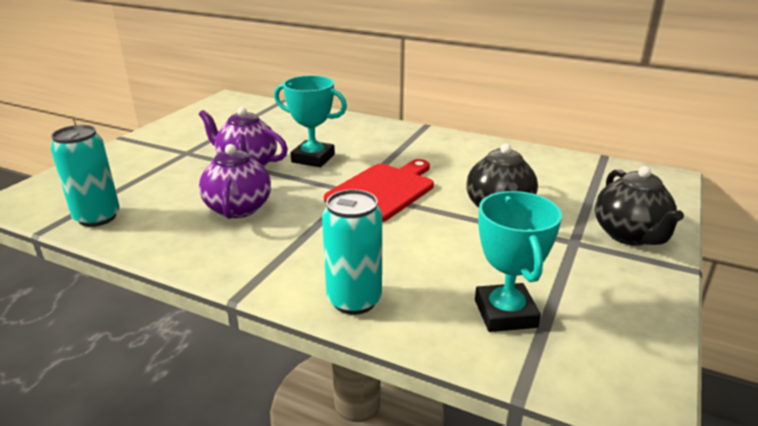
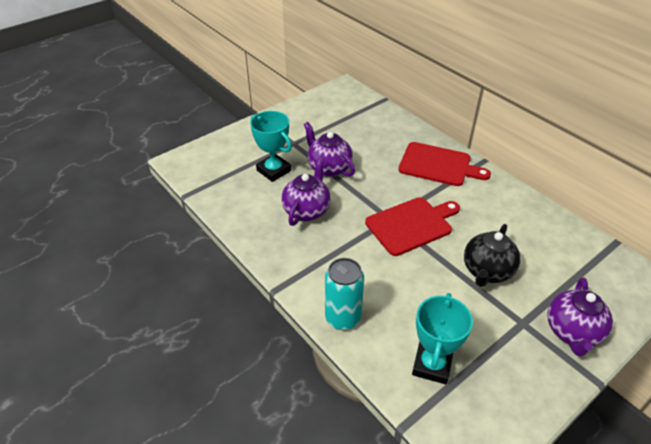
camera: 25 degrees right, 15 degrees up
(97, 217) = (220, 192): turquoise can -> none
(313, 158) = (377, 175): turquoise trophy -> turquoise trophy (273, 170)
(379, 137) = (438, 165): none -> red cutting board
(630, 235) = (572, 332): black teapot -> purple teapot

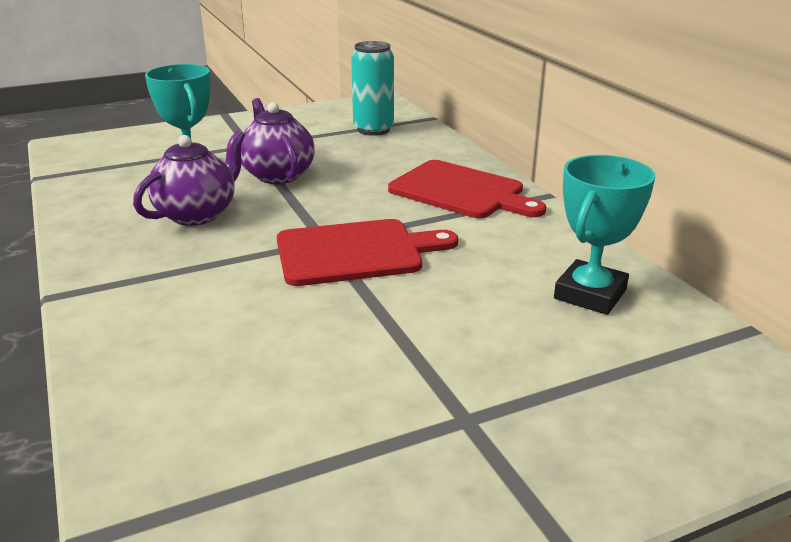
camera: 15 degrees right, 15 degrees down
(343, 318) = (123, 351): turquoise can -> turquoise can (373, 130)
(432, 365) = (223, 451): turquoise trophy -> turquoise trophy (590, 294)
(487, 271) = (447, 331): black teapot -> none
(572, 332) = (567, 455): purple teapot -> none

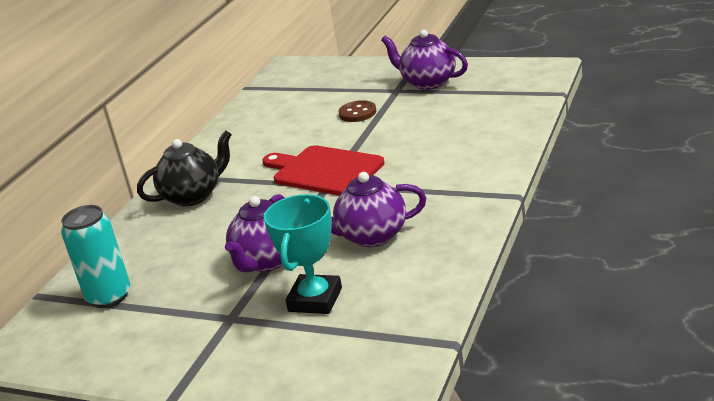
camera: 130 degrees left, 0 degrees up
(429, 465) = (428, 82): none -> purple teapot
(455, 344) = (357, 113): none -> brown button
(461, 191) = (193, 196): red cutting board -> black teapot
(590, 294) = (268, 116): turquoise trophy -> none

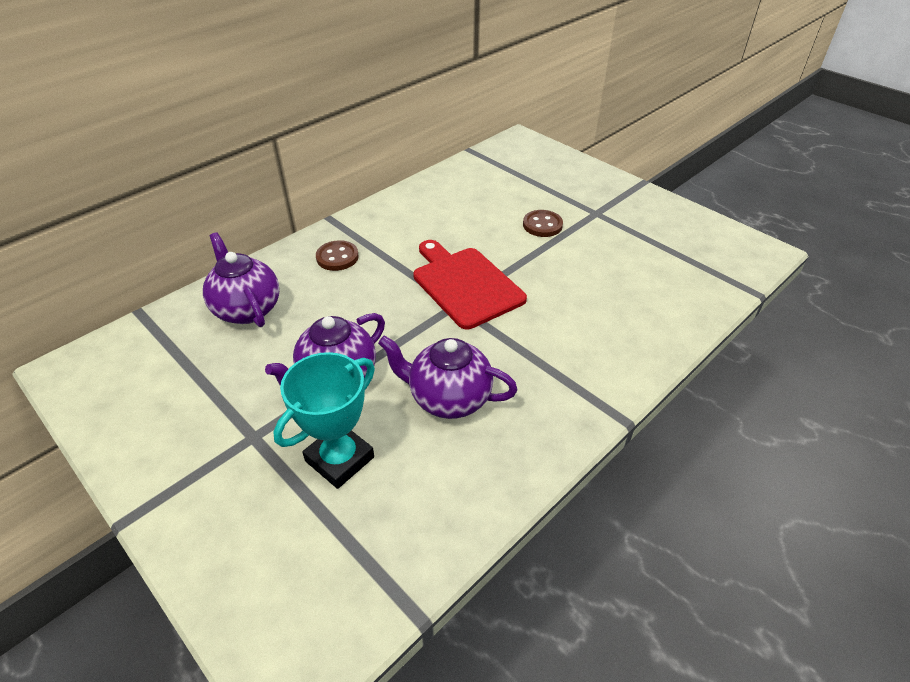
camera: 20 degrees right, 15 degrees up
(109, 296) = (184, 346): turquoise can -> none
(193, 196) = (337, 257): black teapot -> brown button
(428, 82) = (631, 217): purple teapot -> purple teapot (247, 309)

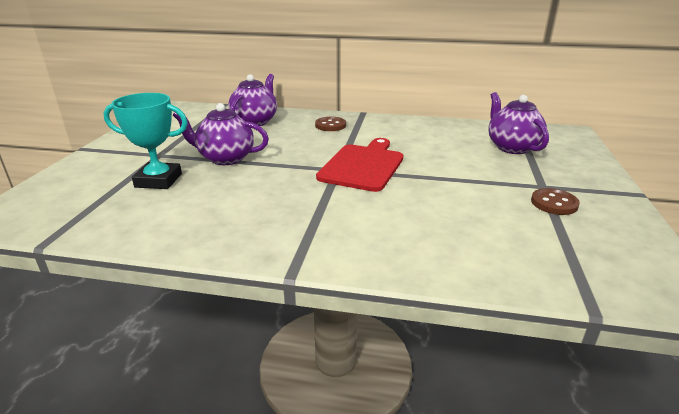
camera: 55 degrees right, 15 degrees down
(448, 398) = (241, 195): purple teapot -> purple teapot (511, 147)
(542, 225) = (480, 170): brown button -> brown button (554, 203)

